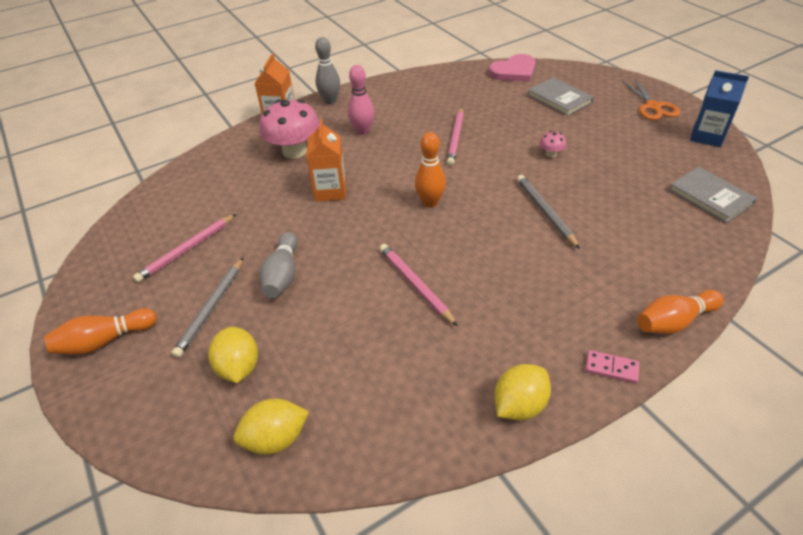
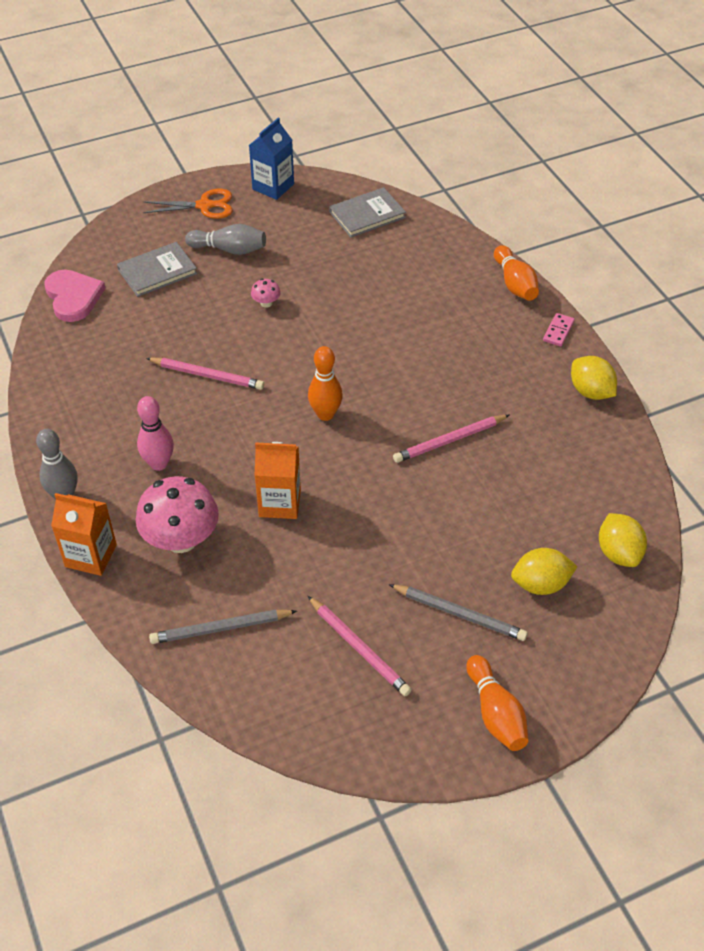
camera: 85 degrees left, 5 degrees up
(282, 275) = (418, 550): grey bowling pin -> grey bowling pin (229, 249)
(545, 212) = (363, 328): grey pencil -> grey pencil (221, 628)

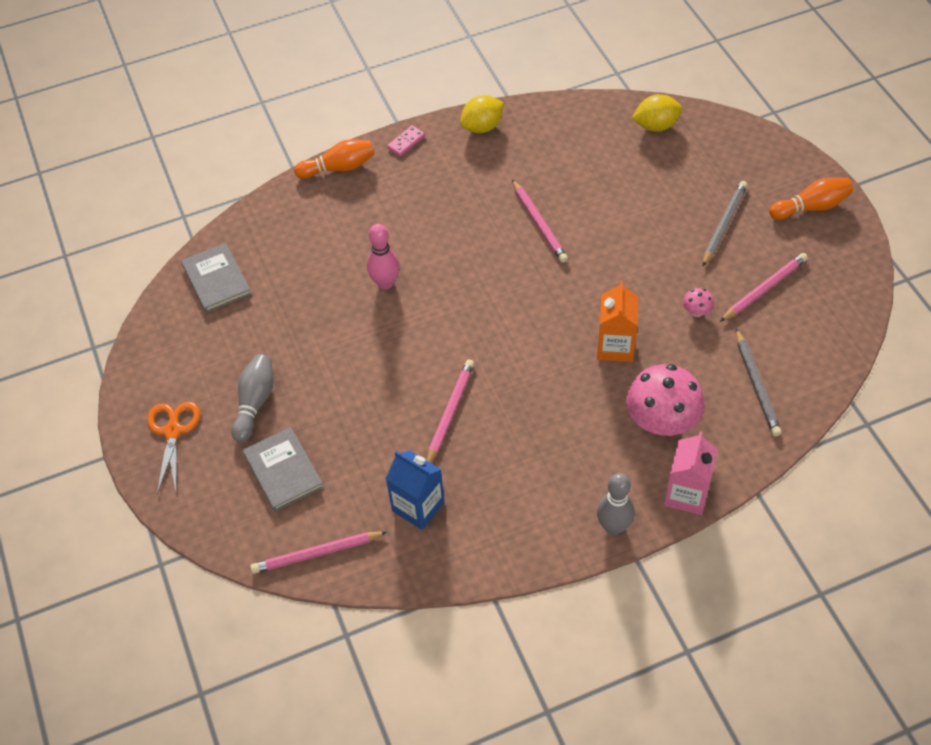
camera: 85 degrees left, 5 degrees up
(73, 297) = (317, 553): pink heart -> pink pencil
(91, 556) = (686, 494): orange carton -> pink carton
(159, 464) = (570, 446): pink bowling pin -> pink bowling pin (385, 283)
(266, 303) = (346, 365): pink mushroom -> pink mushroom (696, 311)
(273, 187) = (151, 365): blue carton -> blue carton (418, 506)
(325, 414) = (505, 313): orange bowling pin -> none
(540, 584) = (690, 173): yellow lemon -> none
(558, 331) = (406, 142): pink domino -> pink domino turned 75 degrees counterclockwise

